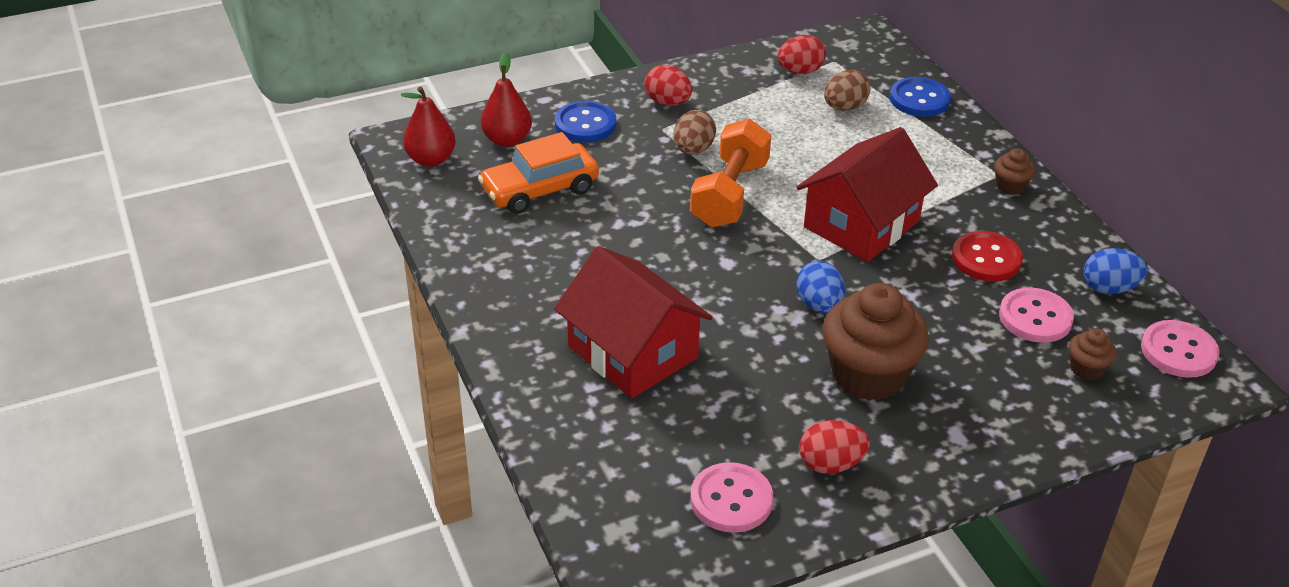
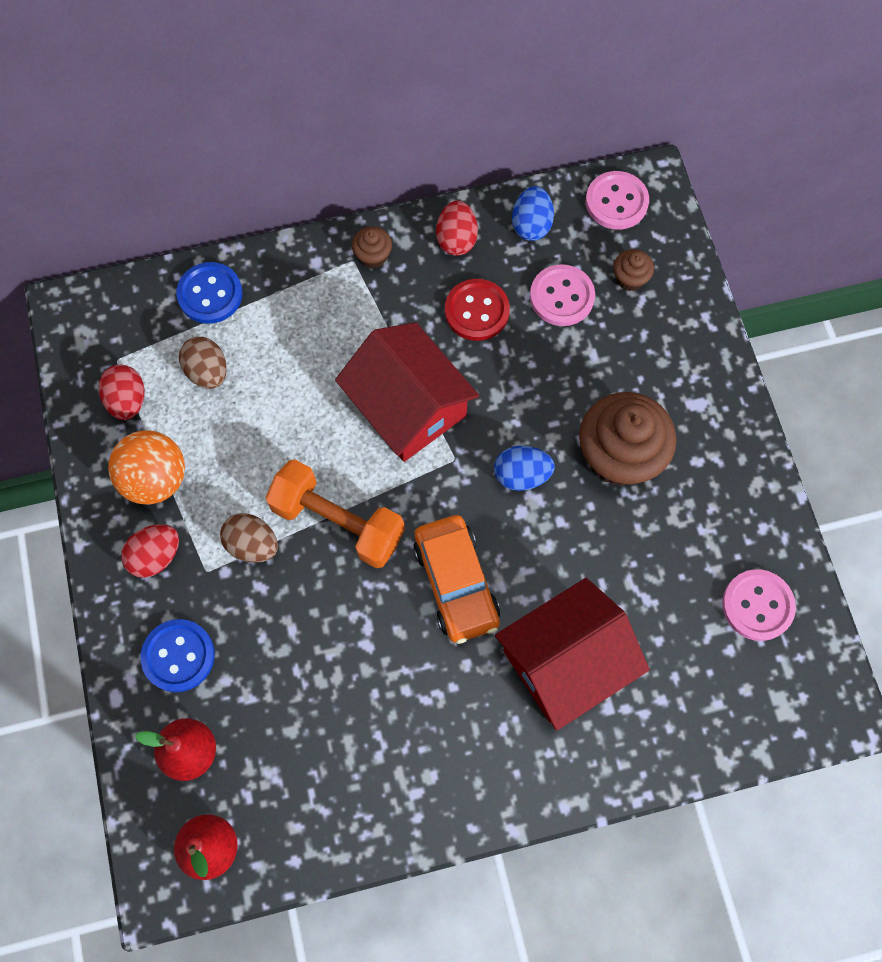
camera: 80 degrees left, 30 degrees up
(540, 189) = (293, 723): orange car -> orange car (456, 583)
(735, 94) = (156, 479): none -> orange ball
(830, 464) = (723, 514): red egg -> red egg (456, 239)

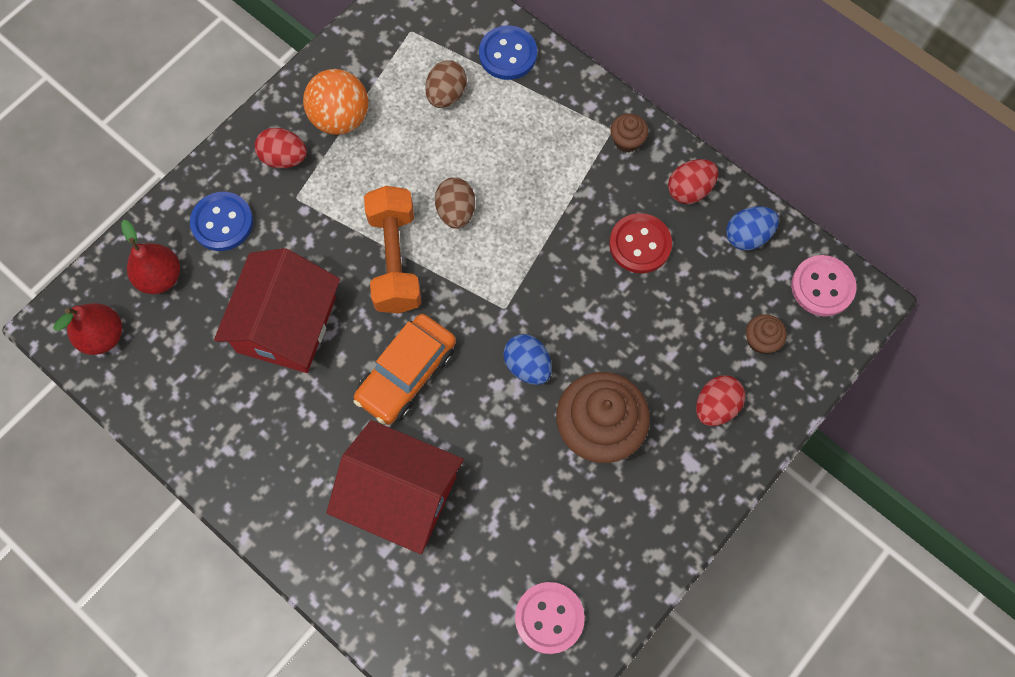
camera: 55 degrees right, 0 degrees up
(128, 400) = (385, 59): red egg -> red egg (716, 406)
(252, 544) = (337, 214): brown egg -> brown egg (456, 211)
(408, 406) = (522, 247): red house -> red house (286, 324)
(562, 297) = (702, 299): pink button -> none

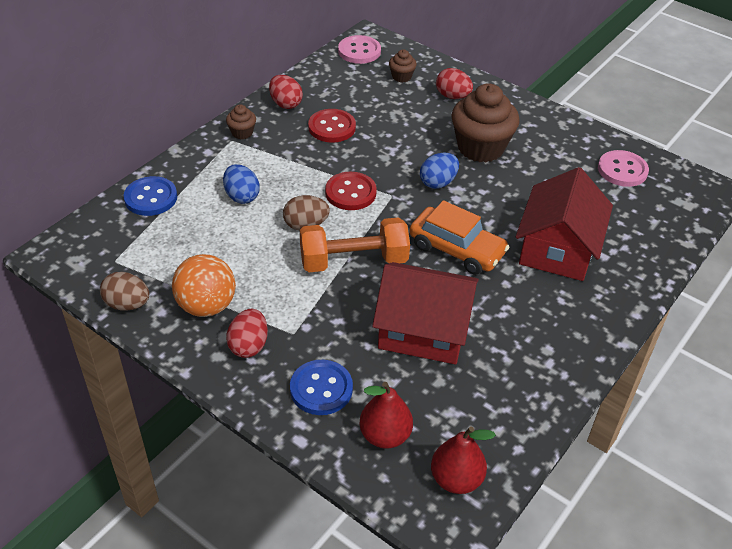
camera: 95 degrees left, 25 degrees down
(446, 94) = (188, 235): brown egg -> brown egg (127, 304)
(511, 261) = (350, 193): none -> red button
(747, 236) = (322, 79): blue egg -> blue egg (241, 196)

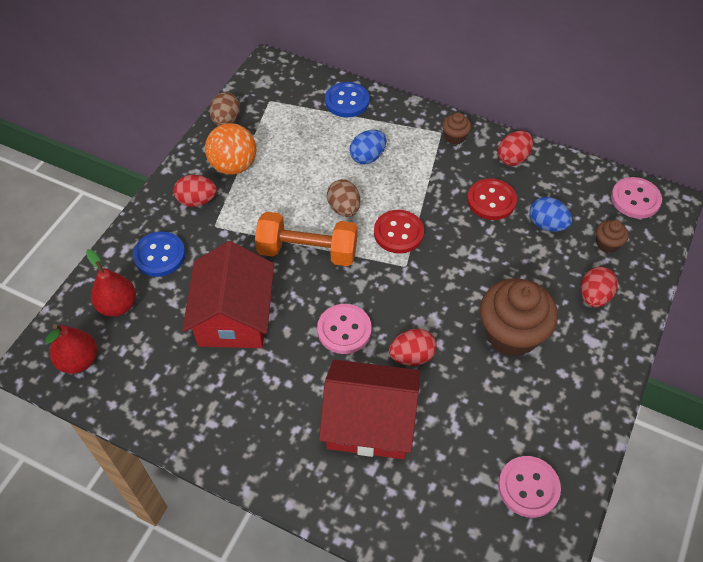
camera: 80 degrees right, 10 degrees up
(353, 261) = (307, 251): orange dumbbell -> orange dumbbell turned 60 degrees counterclockwise
(438, 182) = (438, 301): blue egg -> blue egg (547, 224)
(457, 249) = (344, 330): orange car -> pink button
(493, 210) = (412, 356): none -> red egg

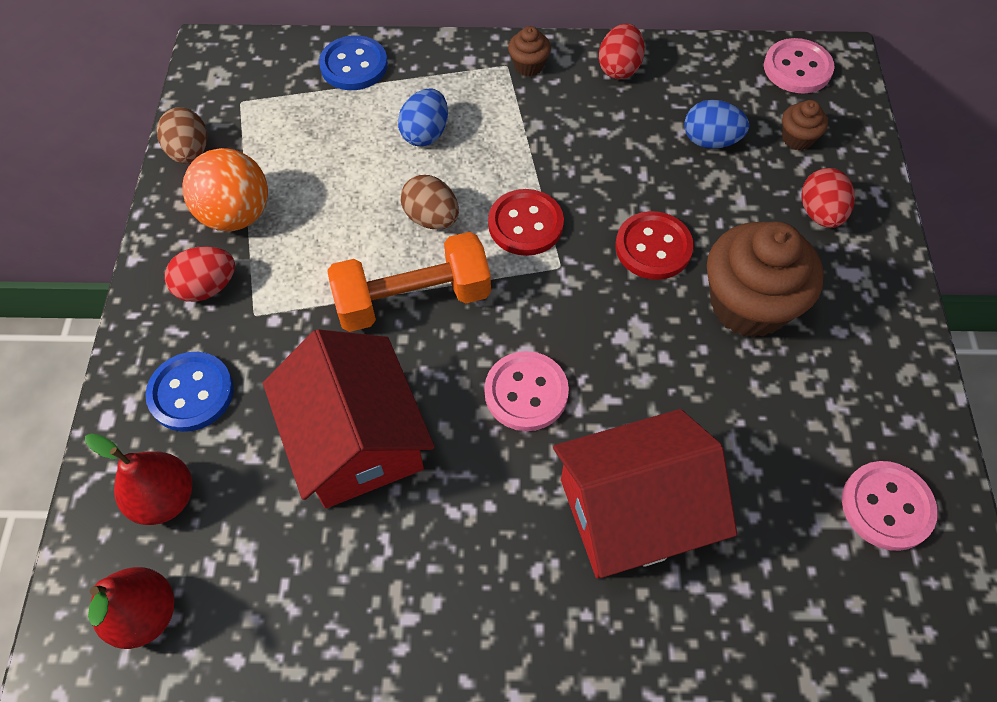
camera: 25 degrees left, 5 degrees up
(412, 356) = (638, 391): red egg -> none
(491, 200) = (623, 134): red button -> red button (653, 247)

